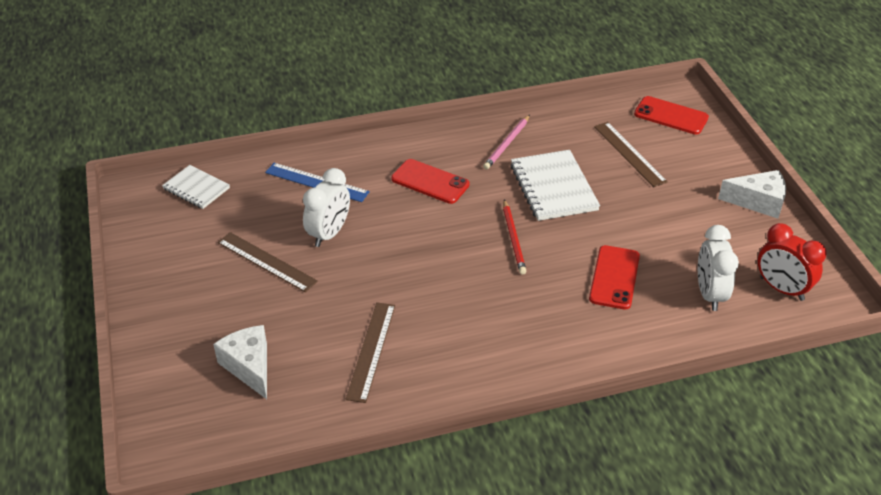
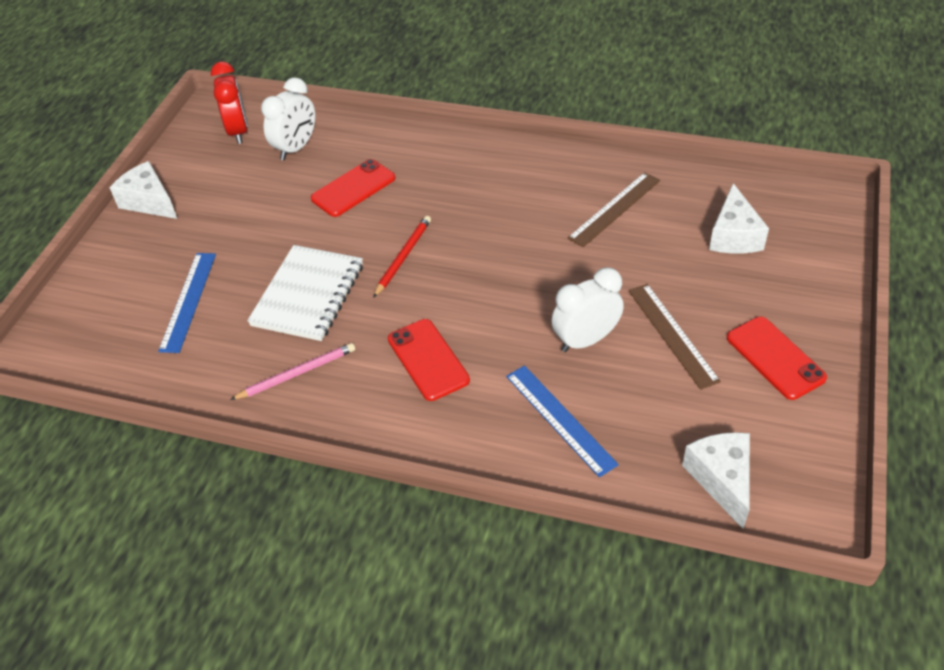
camera: 145 degrees left, 5 degrees up
(196, 188) = (721, 479): white notebook -> white cheese
(629, 153) = (188, 301): brown ruler -> blue ruler
(671, 116) = (85, 329): red phone -> red phone (775, 358)

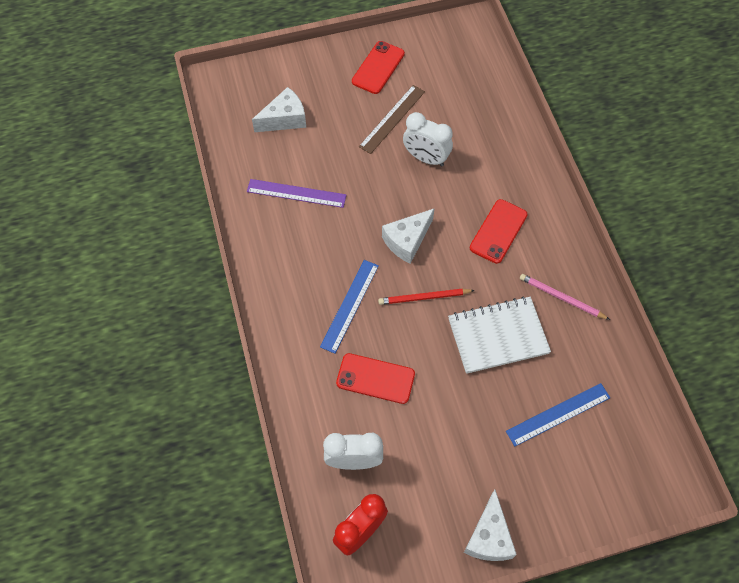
camera: 125 degrees left, 15 degrees up
(560, 419) = (491, 145): blue ruler -> blue ruler (350, 305)
(614, 209) = (296, 193): brown ruler -> purple ruler
(721, 479) = (477, 63): white cheese -> white cheese (407, 241)

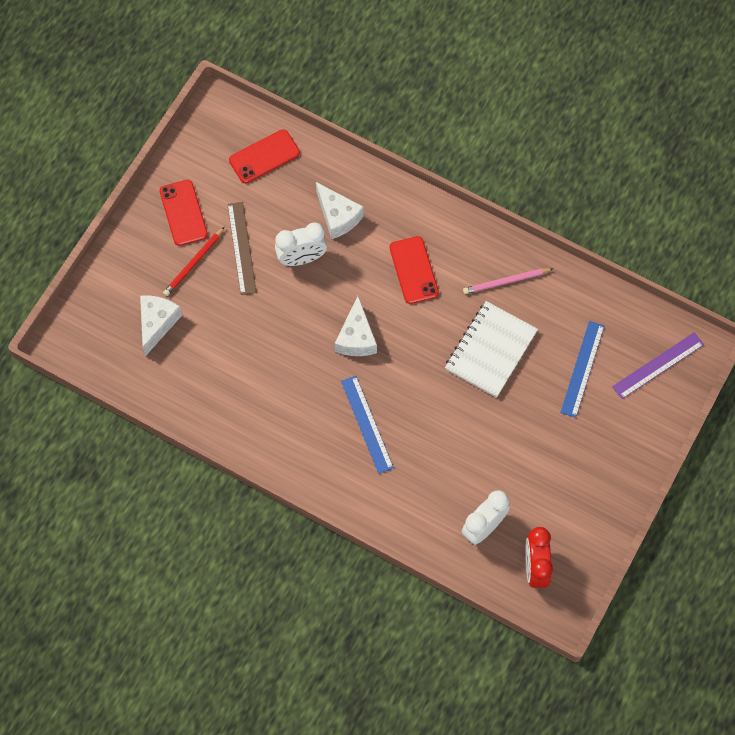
camera: 45 degrees left, 5 degrees up
(296, 193) = (234, 376): purple ruler -> purple ruler (658, 365)
(375, 378) = (439, 459): red phone -> red phone (264, 157)
(424, 297) = (412, 369): red pencil -> red pencil (193, 263)
(489, 536) = (616, 491): white cheese -> white cheese (338, 216)

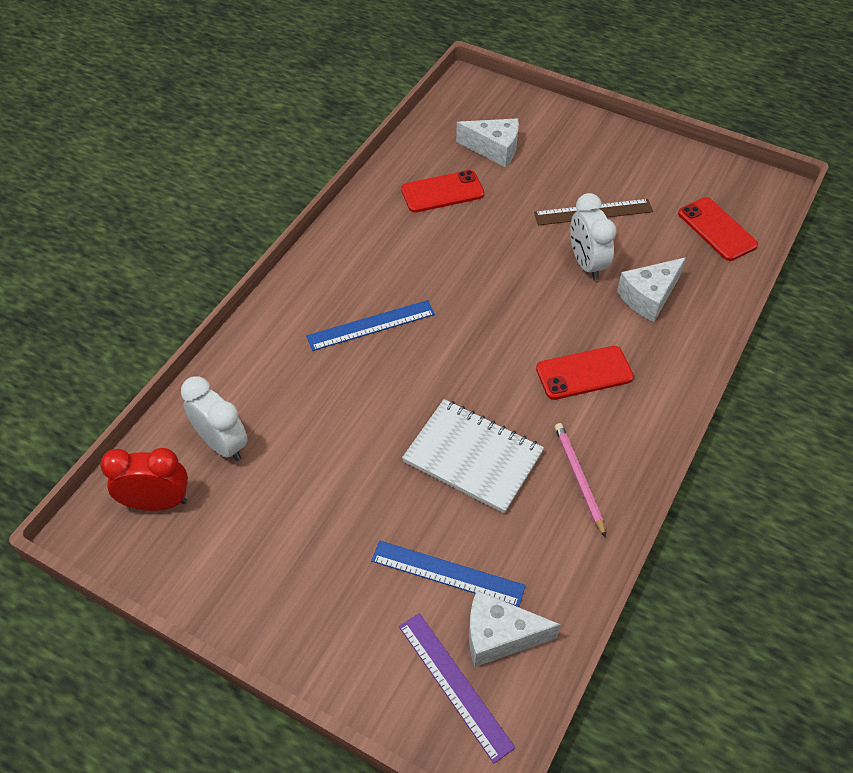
camera: 90 degrees right, 15 degrees down
(183, 213) = (630, 165): red phone -> red phone (442, 192)
(193, 263) = (569, 174): red pencil -> none
(356, 337) = (485, 315): white cheese -> white cheese (499, 636)

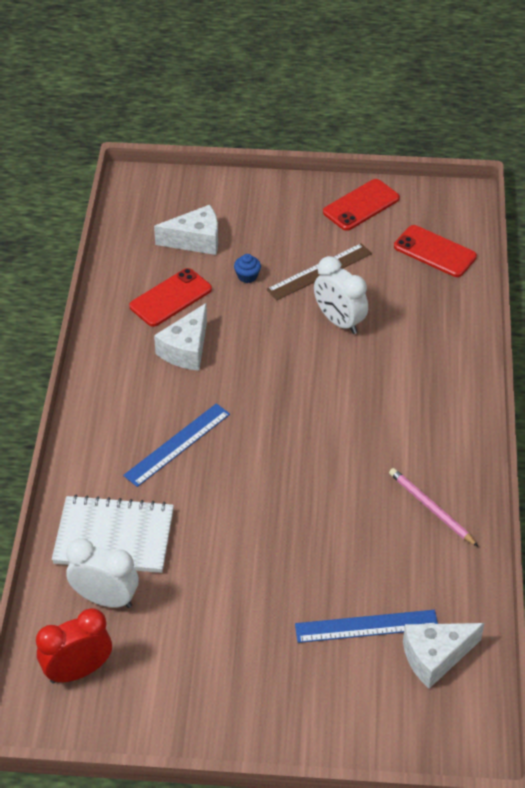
camera: 25 degrees left, 5 degrees down
(454, 685) = (421, 708): purple ruler -> none
(473, 457) = (334, 525): white notebook -> white notebook (114, 537)
(523, 195) = (247, 276): none -> blue cupcake
(584, 373) = (388, 419): red phone -> red phone (361, 205)
(649, 297) = (408, 332): white cheese -> white cheese (186, 349)

